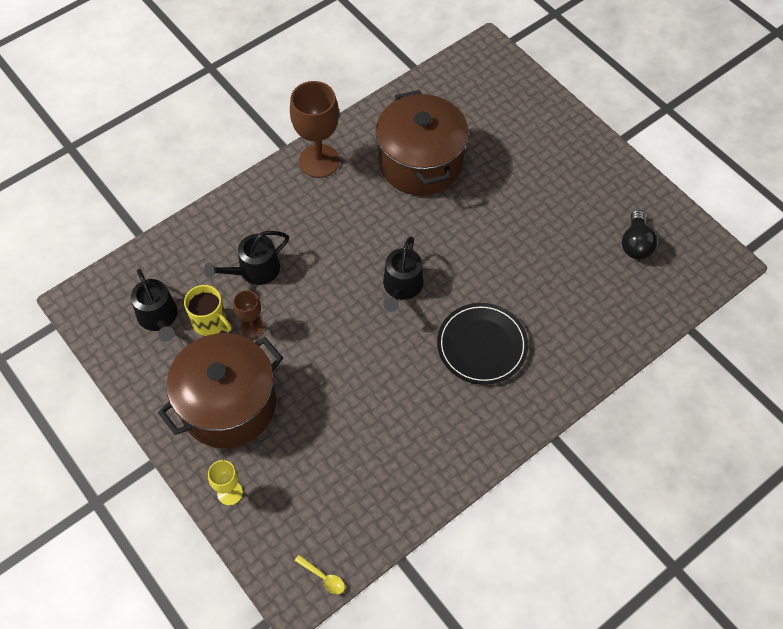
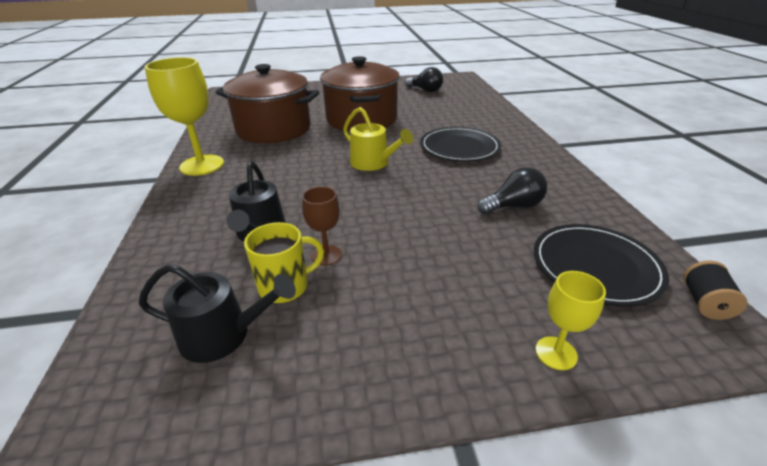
camera: 60 degrees left, 25 degrees down
(228, 405) = (415, 309): brown pot -> brown pot (361, 119)
(319, 161) = (202, 165): brown goblet -> yellow goblet
(323, 577) = (705, 303): yellow spoon -> black spool
(331, 503) = (595, 266): none -> black plate
(388, 427) = (513, 206): none -> black light bulb
(401, 287) = (373, 163): black watering can -> yellow watering can

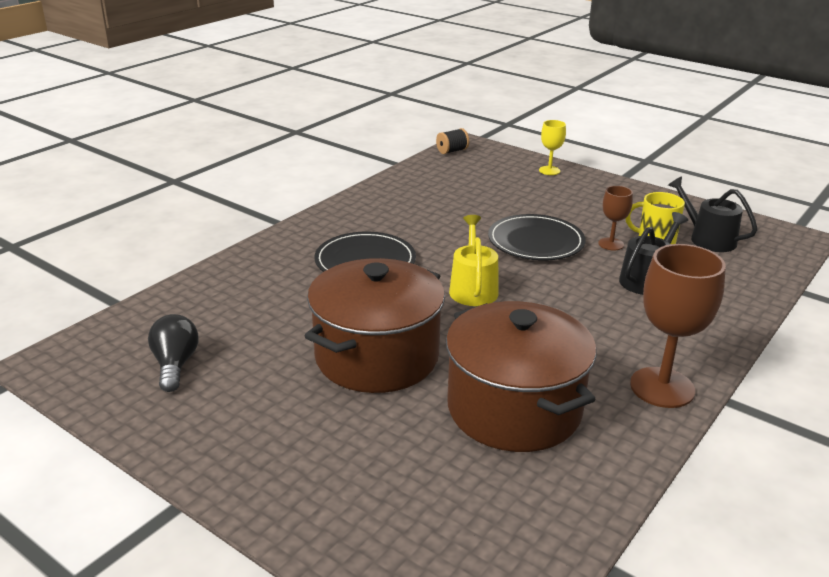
camera: 135 degrees left, 5 degrees down
(202, 165) = (662, 387): yellow goblet -> brown goblet
(513, 206) = (438, 209): black light bulb -> none
(595, 266) = (465, 174): black plate -> black plate (535, 241)

